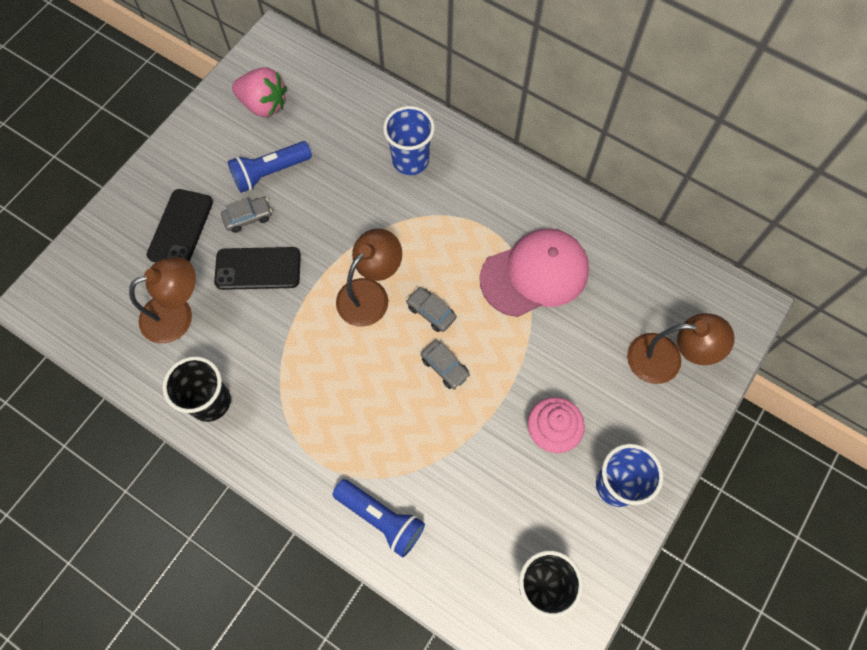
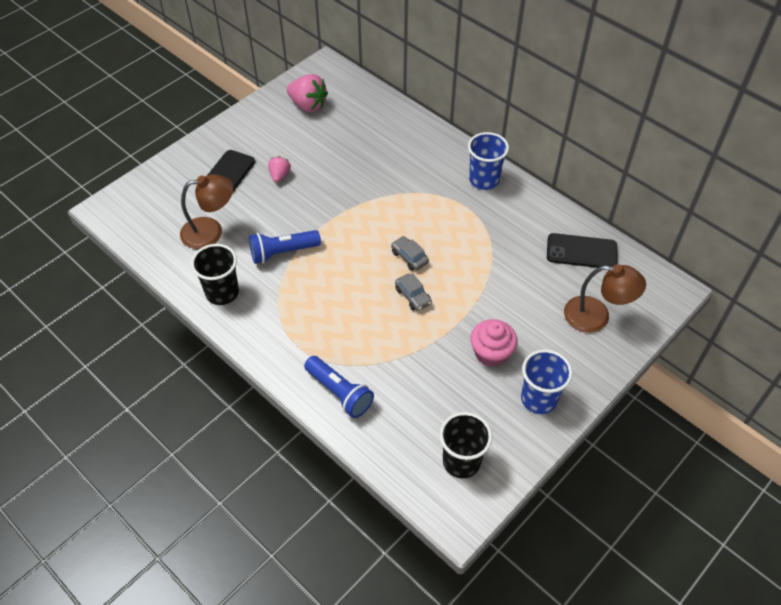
camera: 10 degrees right, 15 degrees down
(248, 217) = (279, 176): grey car -> pink strawberry
(258, 269) = (279, 210): black phone -> black phone (581, 252)
(270, 172) = (303, 149): blue flashlight -> blue flashlight (283, 252)
(370, 294) = (363, 238): brown lamp -> none
(410, 160) = (414, 155): blue cup -> blue cup (484, 180)
(534, 274) = (498, 243): pink cap -> none

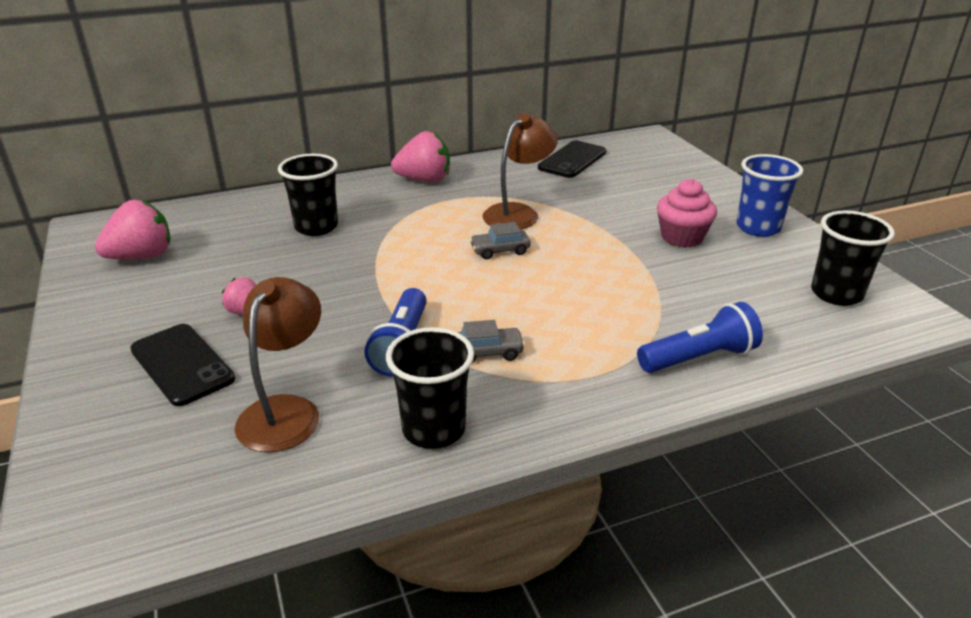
camera: 65 degrees left, 20 degrees down
(384, 158) = (316, 227): none -> black cup
(413, 296) = (565, 263): grey car -> grey car (487, 352)
(484, 180) = (424, 180): blue cup -> pink strawberry
(596, 317) = (662, 174): brown lamp -> brown lamp (518, 213)

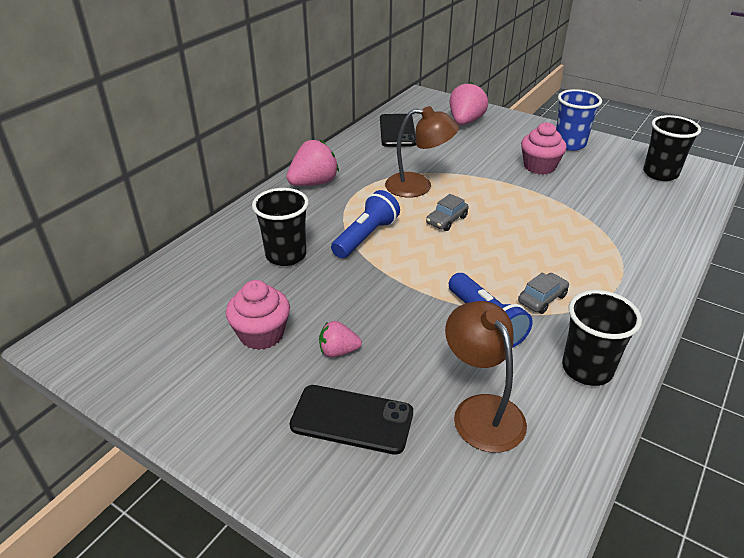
camera: 35 degrees left, 5 degrees up
(142, 256) = (168, 346): pink strawberry -> pink strawberry (465, 122)
(212, 276) = (261, 334): none -> pink cupcake
(518, 213) = (418, 186): brown lamp -> brown lamp turned 90 degrees clockwise
(699, 358) = (652, 245): blue flashlight -> blue flashlight (366, 237)

